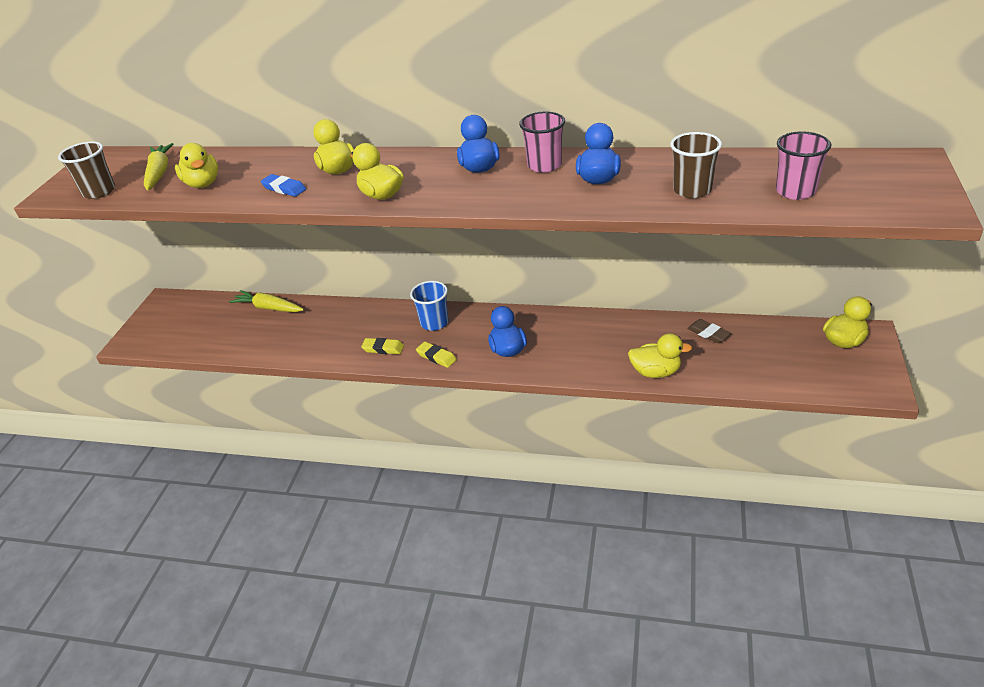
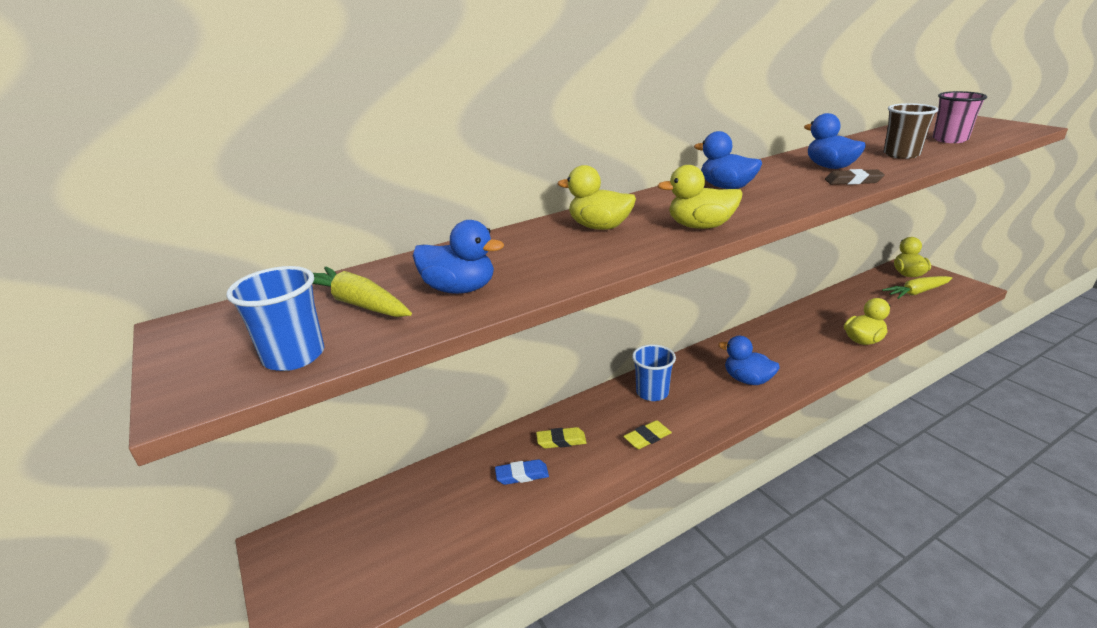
camera: 45 degrees left, 10 degrees down
(99, 191) = (294, 356): brown cup -> blue cup
(203, 184) = (459, 289): yellow duck -> blue duck
(269, 308) = (454, 471): yellow carrot -> yellow carrot (917, 292)
(284, 188) = (582, 257): blue eraser -> blue eraser (522, 475)
(436, 357) = (705, 416): yellow eraser -> yellow eraser (561, 441)
(544, 165) = (770, 172): pink cup -> none
(708, 333) = (841, 303): brown eraser -> brown eraser (853, 181)

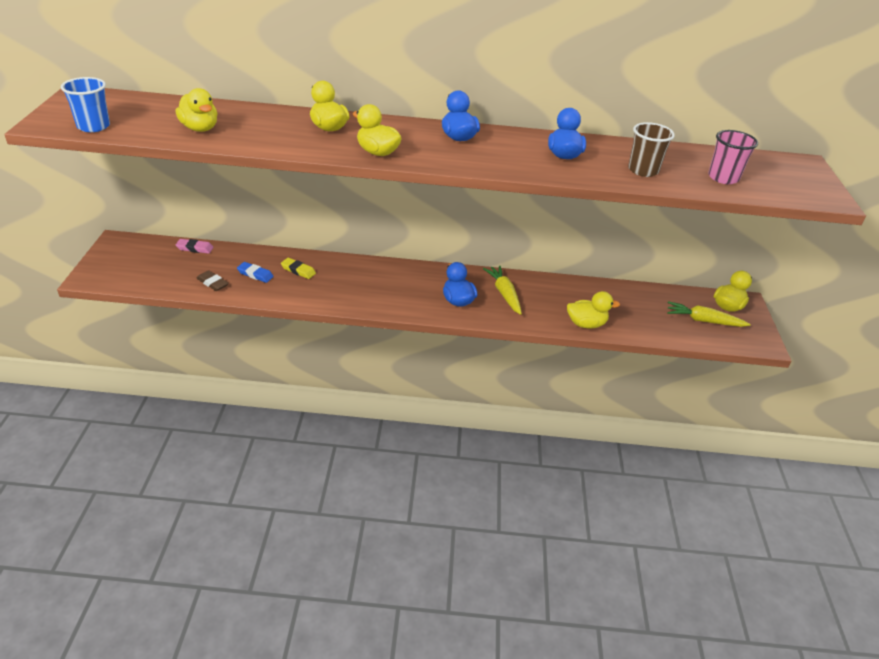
camera: 30 degrees right, 10 degrees up
(358, 304) = (151, 115): yellow carrot -> yellow carrot (504, 294)
(403, 488) = (195, 248): none -> pink eraser
(459, 289) = (200, 128): blue duck -> yellow duck
(647, 437) = (345, 295): yellow eraser -> none
(652, 392) = (387, 275): blue cup -> none
(853, 181) = (545, 170): brown eraser -> brown eraser (212, 283)

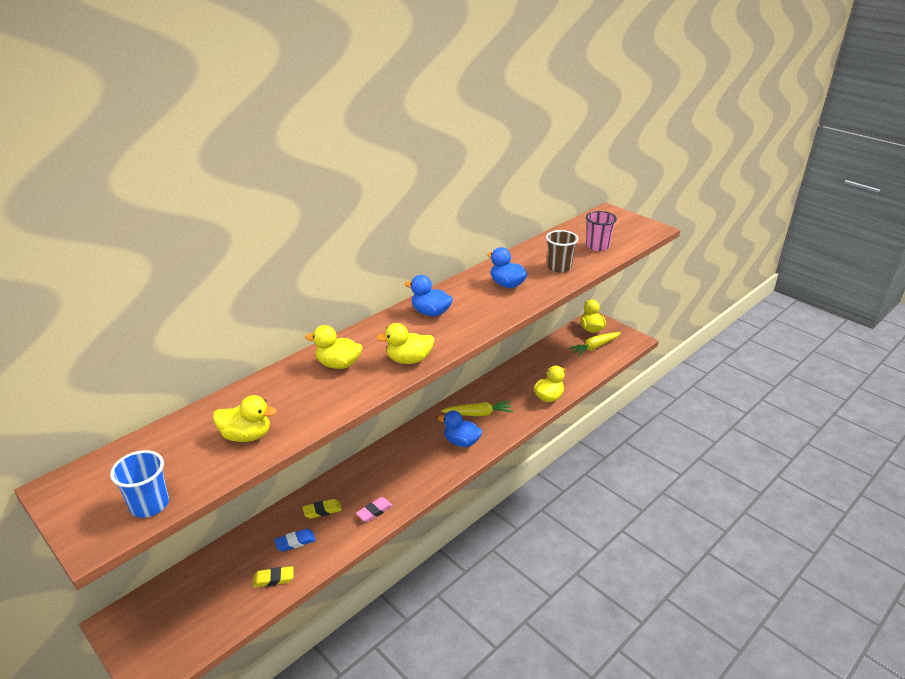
camera: 45 degrees left, 5 degrees down
(195, 248) = (204, 565): pink eraser -> pink eraser (374, 511)
(212, 283) = (273, 579): brown eraser -> yellow eraser
(504, 294) = (478, 414): yellow carrot -> yellow carrot turned 150 degrees clockwise

